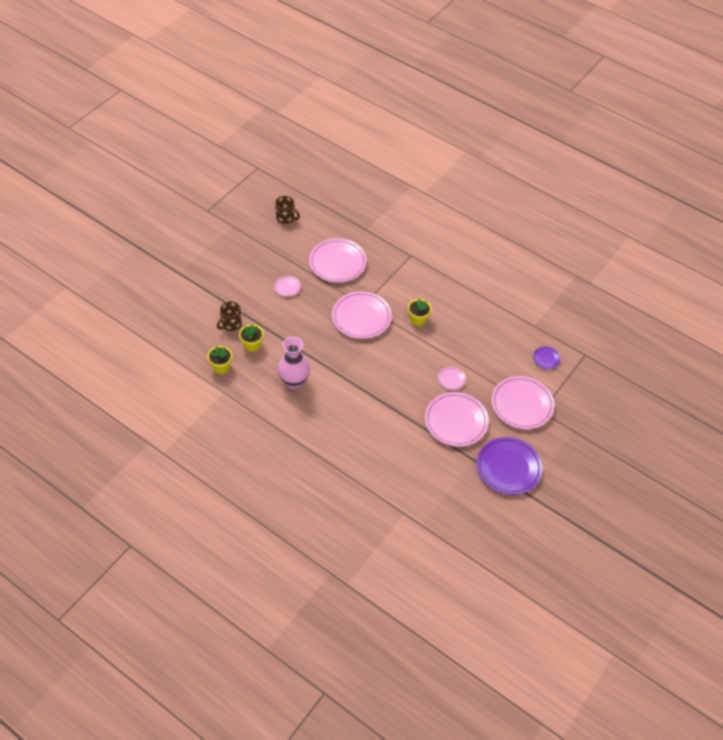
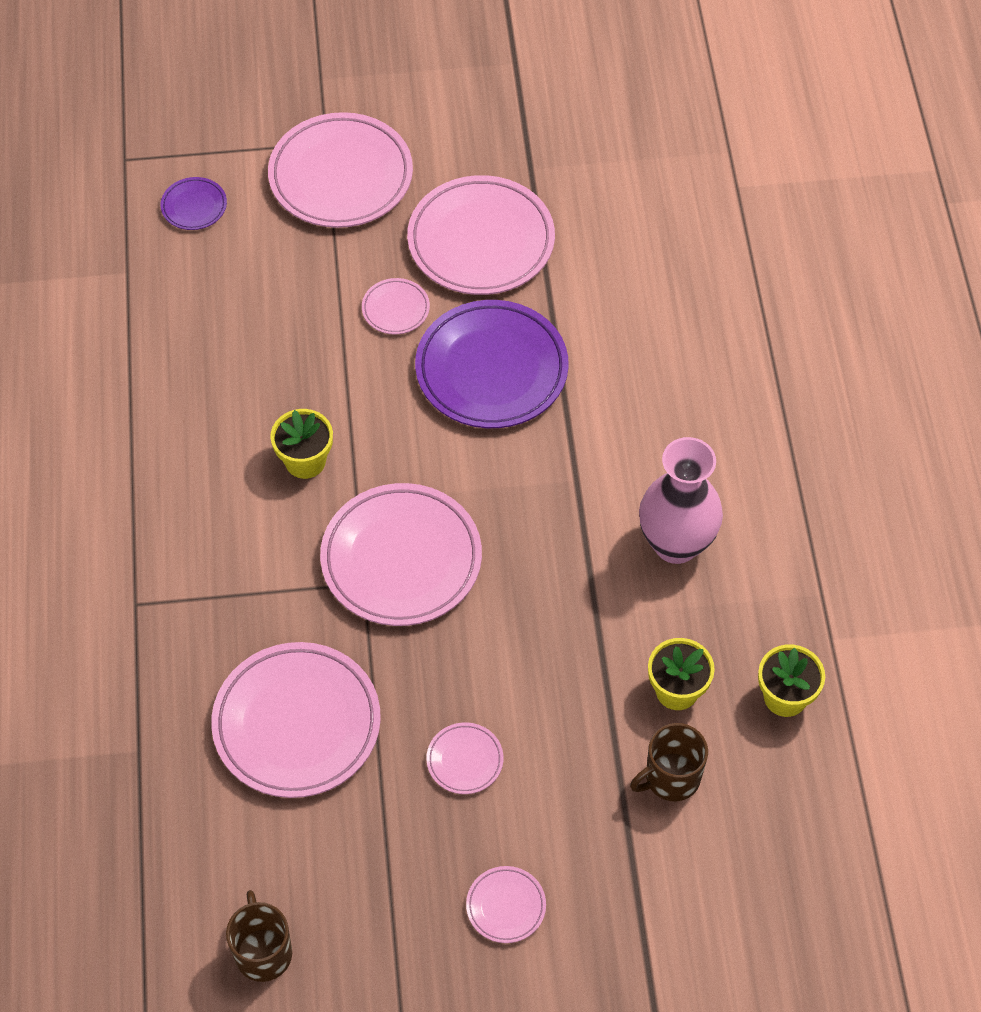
camera: 130 degrees left, 5 degrees up
(231, 324) = (671, 778): brown mug -> brown mug turned 150 degrees clockwise
(241, 267) = (506, 906): none -> pink plate
(508, 468) = (494, 114): purple plate -> purple plate (491, 370)

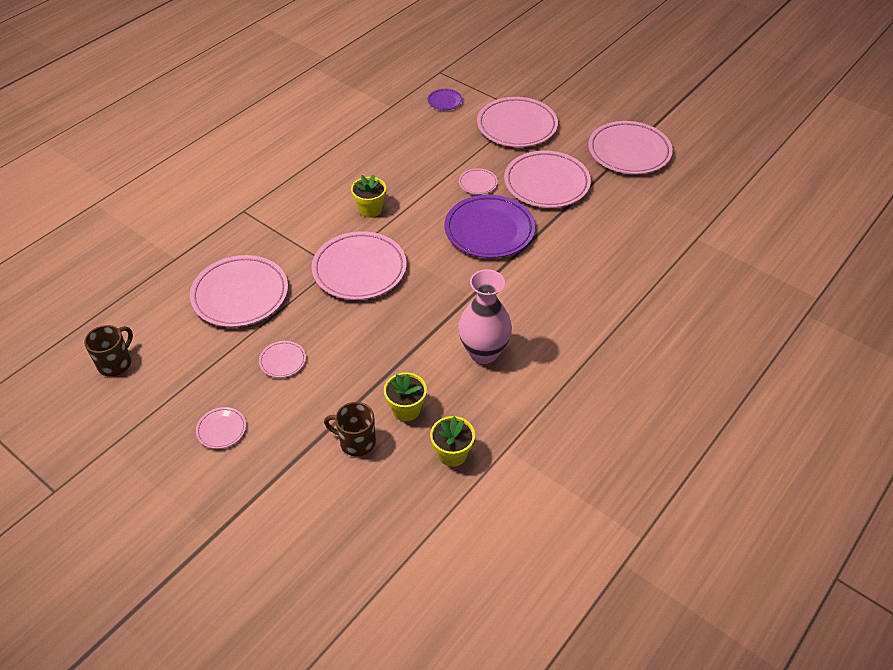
camera: 45 degrees right, 10 degrees down
(527, 111) = (629, 152): none -> pink plate

